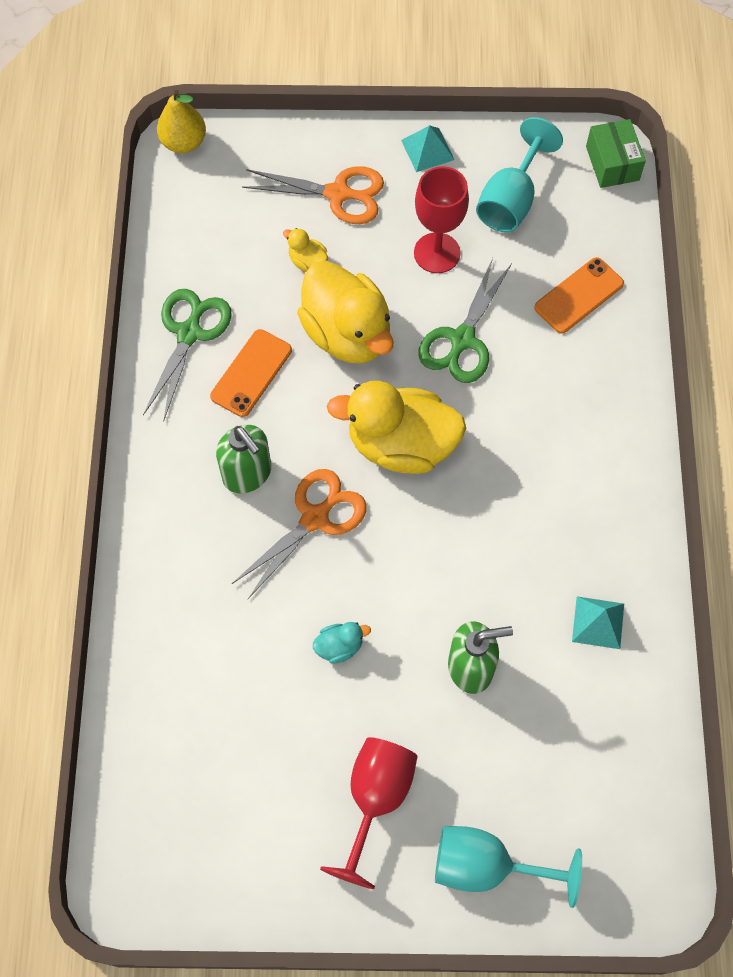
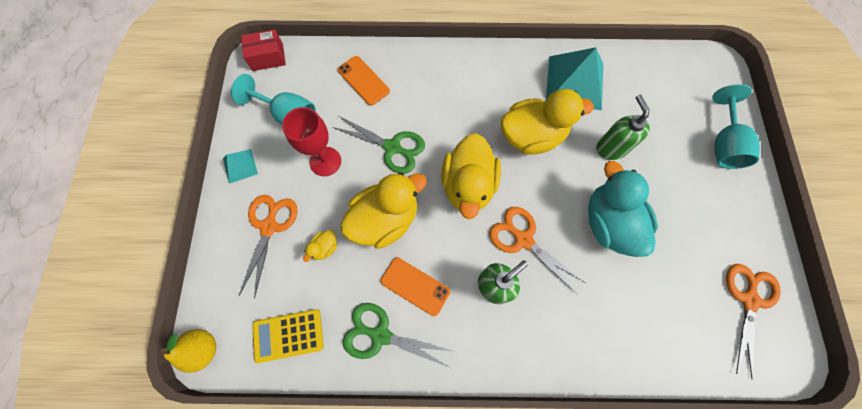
camera: 90 degrees left, 5 degrees up
(194, 229) = (288, 335): none -> yellow calculator
(212, 845) = (749, 300): none -> orange scissors
(339, 646) = (609, 223): turquoise duck -> turquoise duck, size x2.39
(375, 799) = (699, 202): red goblet -> none
(489, 543) = (532, 136): none -> yellow duck
(598, 622) = (575, 82): turquoise pyramid -> turquoise pyramid, size x2.03
(612, 163) = (268, 57): green box -> red box

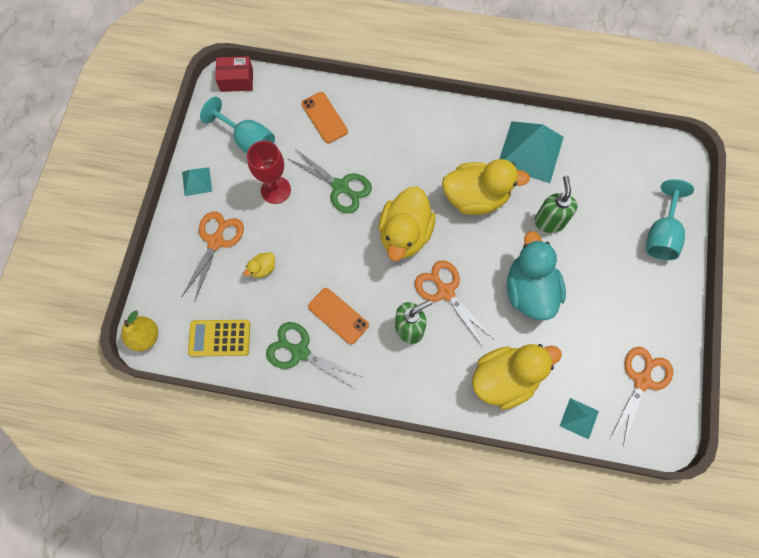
camera: 10 degrees right, 0 degrees up
(385, 219) = (322, 252): yellow duck -> yellow duck (505, 379)
(696, 355) = (579, 418): none -> turquoise pyramid

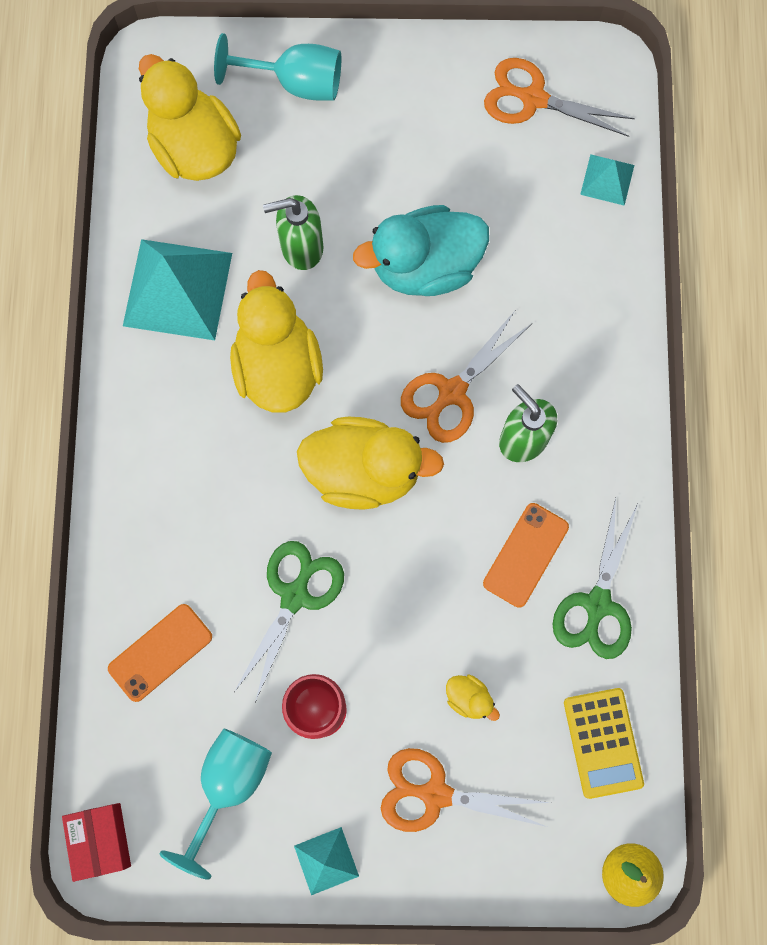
camera: 100 degrees left, 5 degrees up
(505, 379) = (572, 287): yellow duck -> yellow duck (195, 148)

